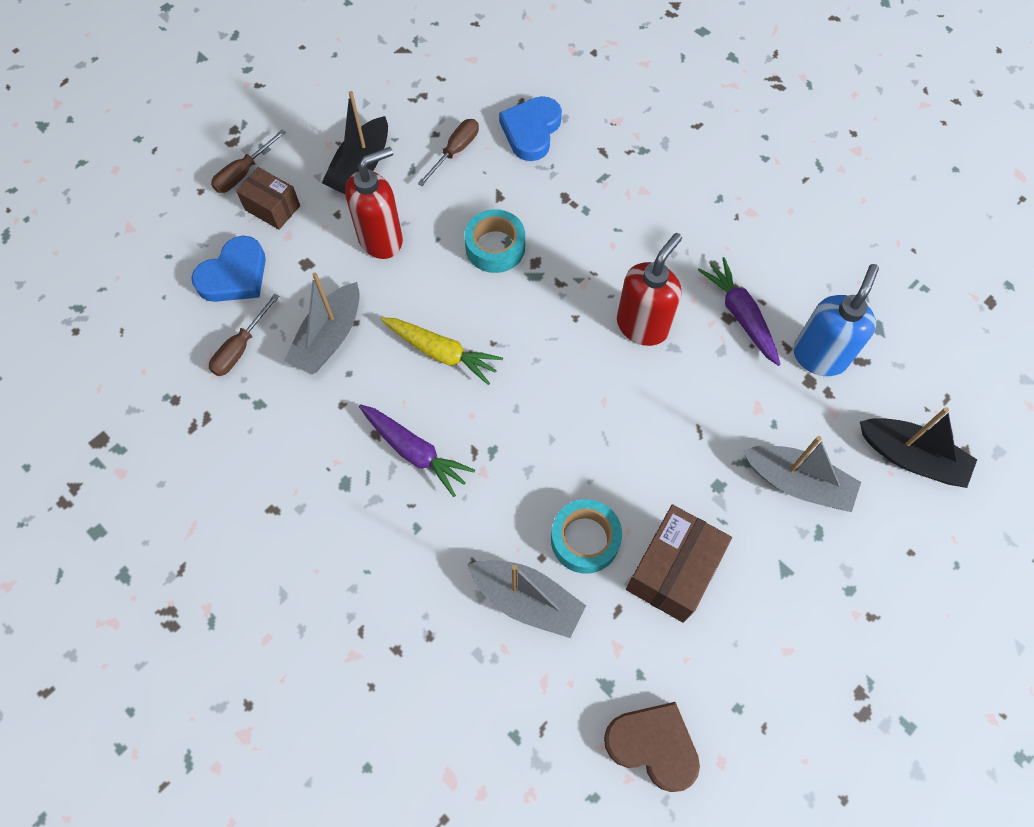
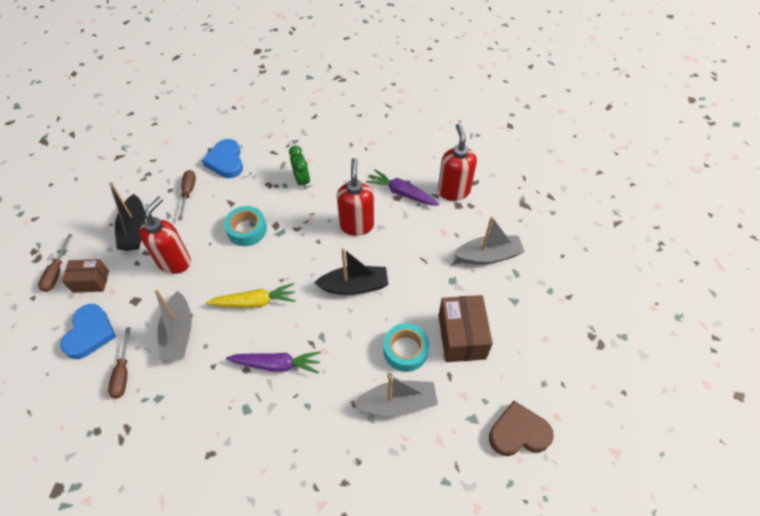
camera: 35 degrees left, 10 degrees down
(613, 216) = (302, 180): none -> green clock
(819, 356) = (453, 191): blue soap dispenser -> red soap dispenser
(911, 457) = (529, 213): black boat -> black boat (354, 286)

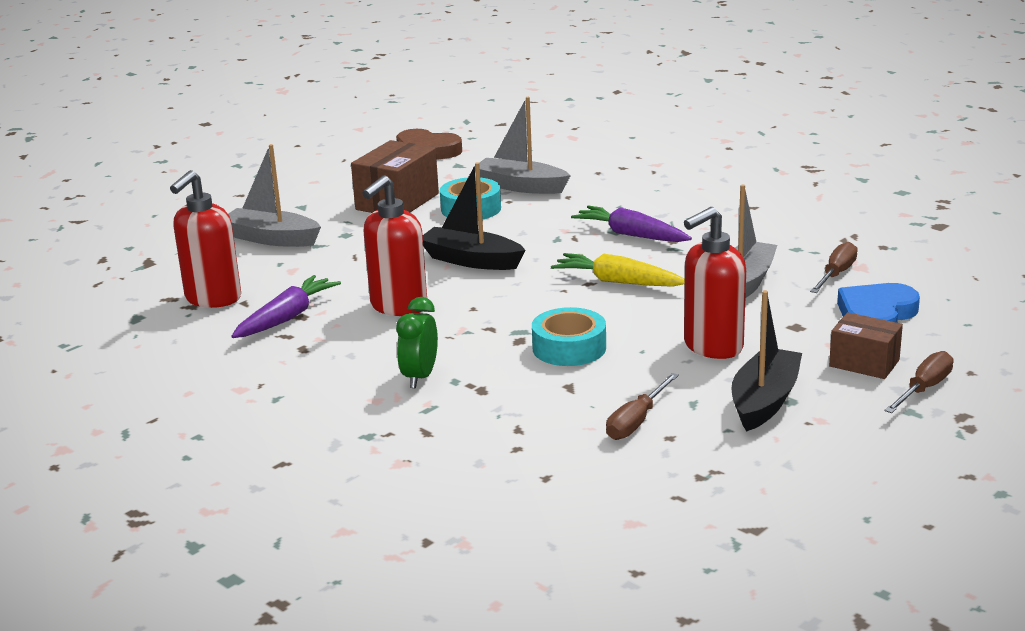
camera: 145 degrees left, 30 degrees down
(226, 161) = (529, 446): blue heart -> none
(402, 193) = (287, 318): purple carrot -> purple carrot turned 120 degrees counterclockwise

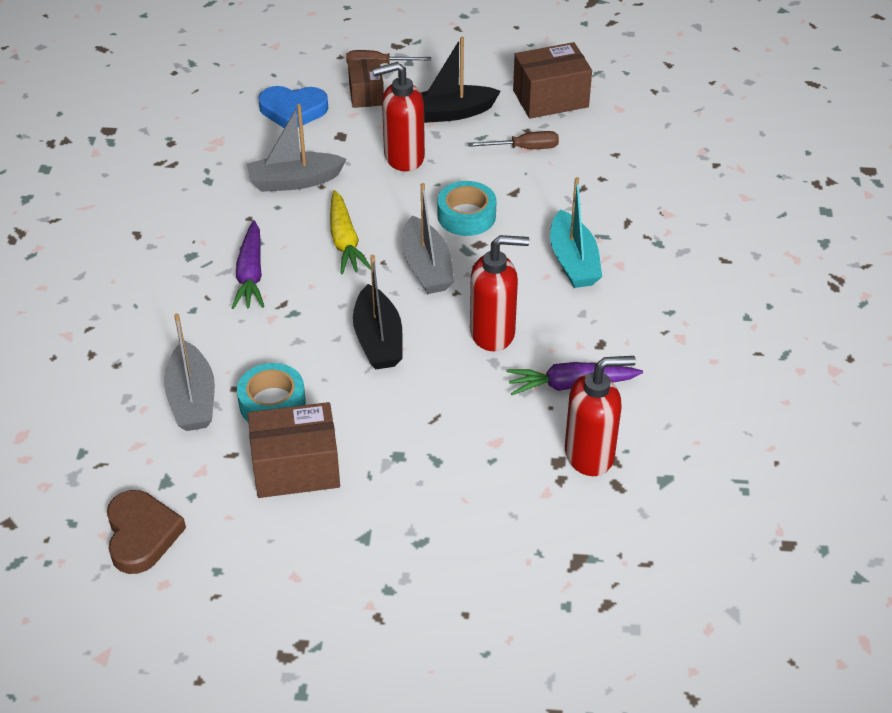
camera: 130 degrees left, 20 degrees up
(272, 239) = (452, 503): grey boat -> grey boat (426, 267)
(420, 377) = (573, 261): green clock -> turquoise boat
(712, 347) = (403, 157): red soap dispenser -> red soap dispenser turned 150 degrees clockwise
(715, 479) = (550, 98): none -> brown box
(836, 274) = (241, 147): brown screwdriver -> none

